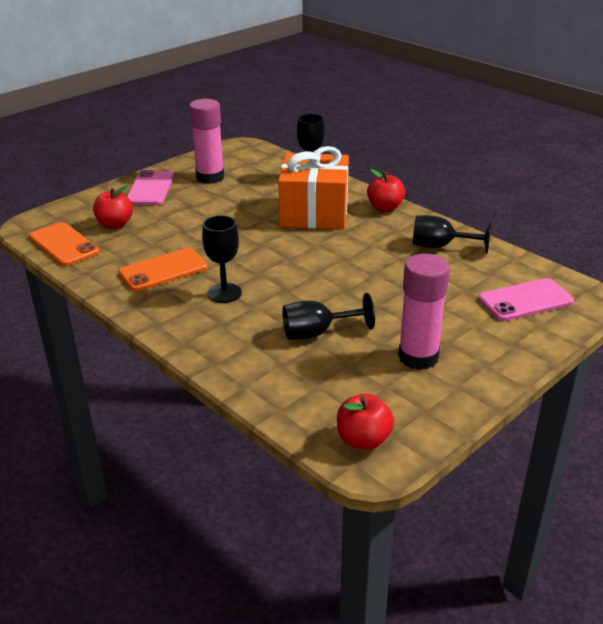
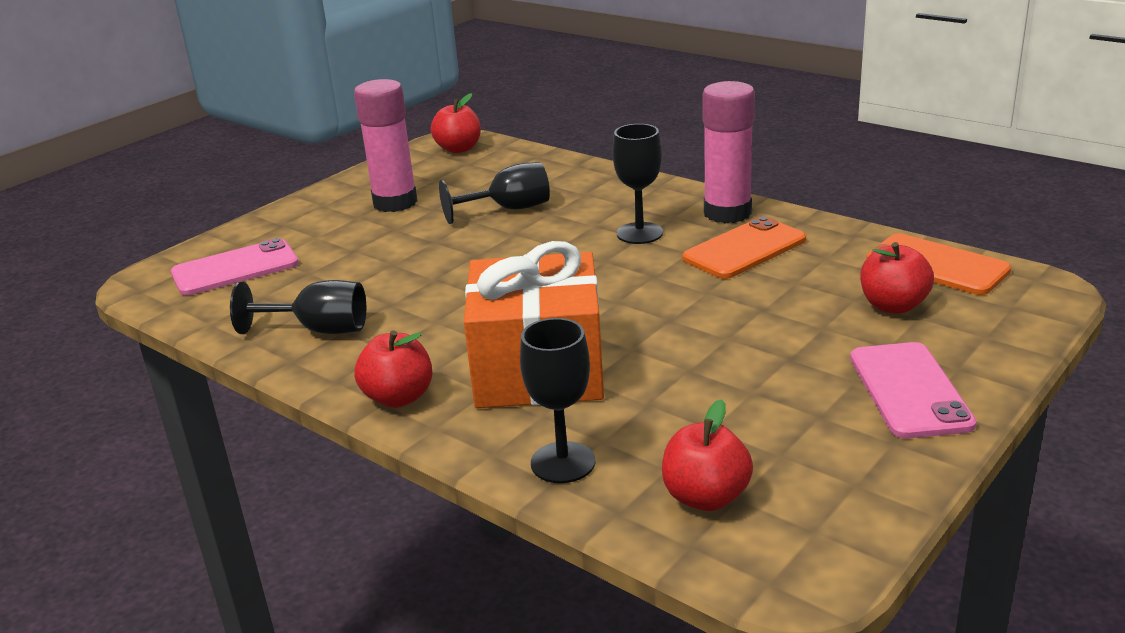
camera: 175 degrees right, 5 degrees down
(210, 177) = (802, 438): pink glue stick -> pink glue stick (727, 213)
(259, 164) = (705, 497): none -> red apple

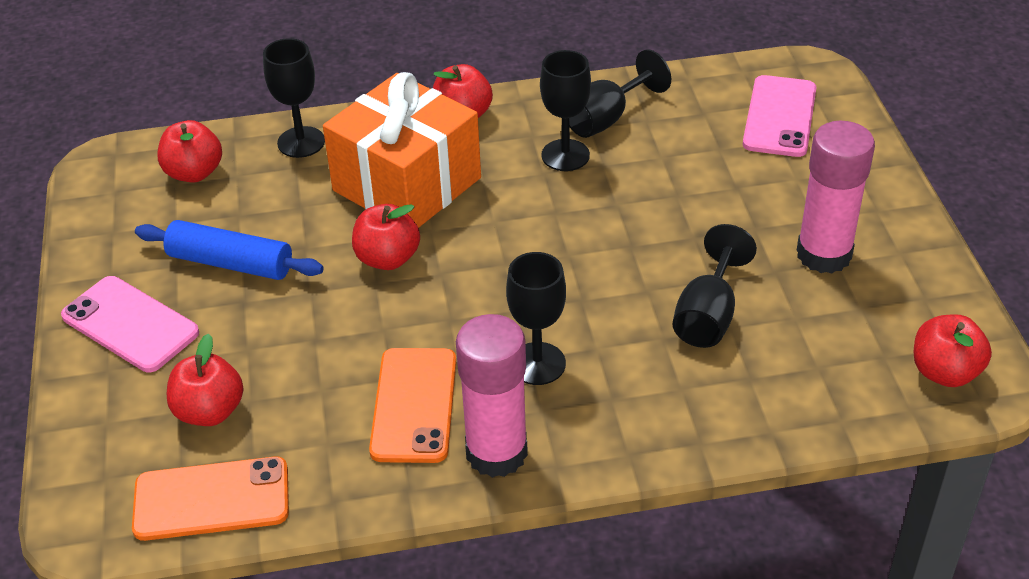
camera: 130 degrees right, 15 degrees up
(398, 323) = (565, 155): none -> black goblet
(638, 328) = (387, 258): none -> red apple
(767, 391) = (230, 263): none -> blue rolling pin

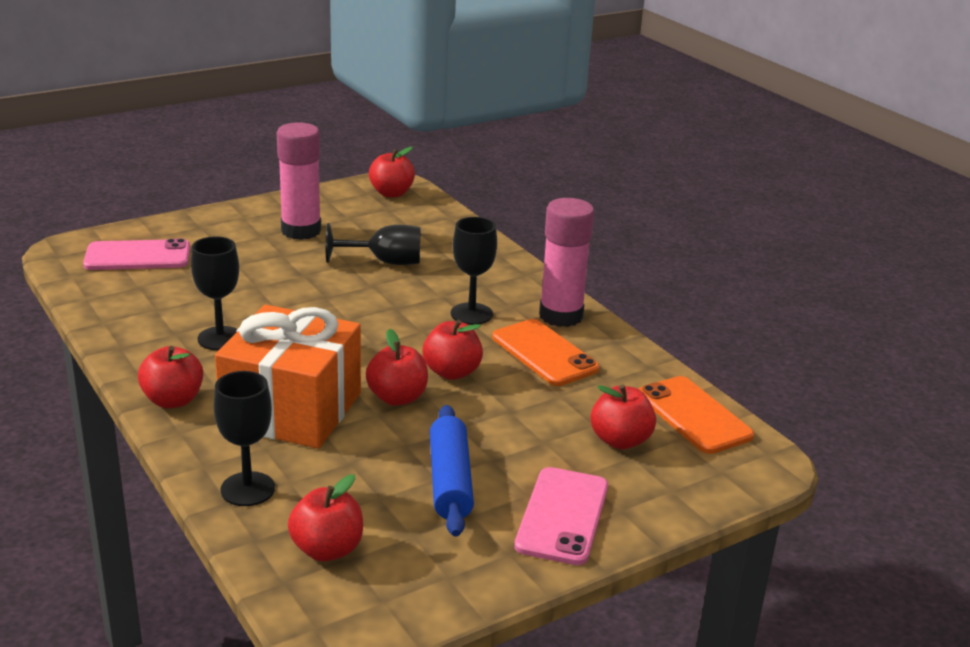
camera: 115 degrees left, 15 degrees down
(414, 312) = (452, 372): none -> red apple
(414, 405) = (544, 353): orange phone -> orange phone turned 75 degrees clockwise
(606, 119) = (159, 327): black goblet -> none

